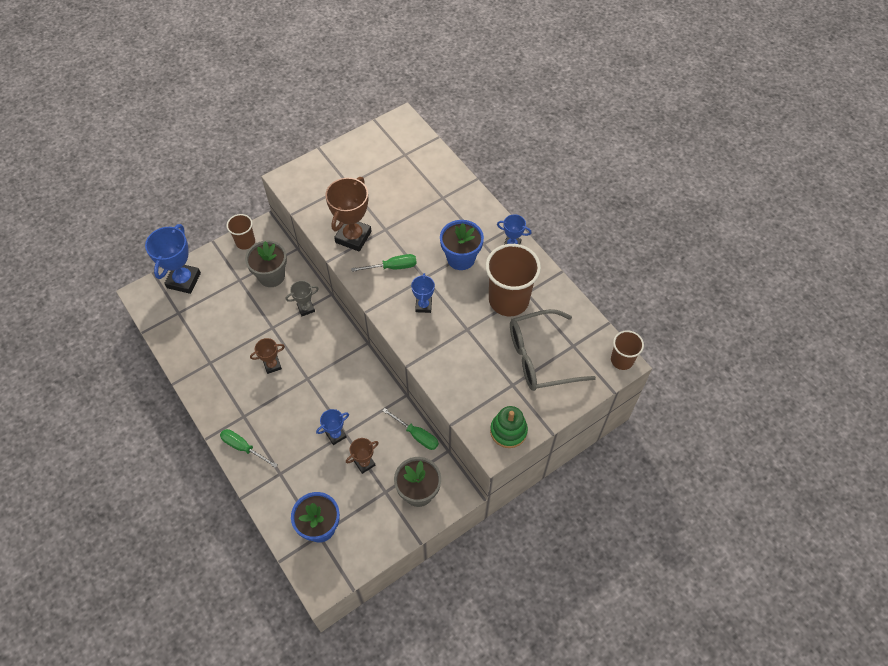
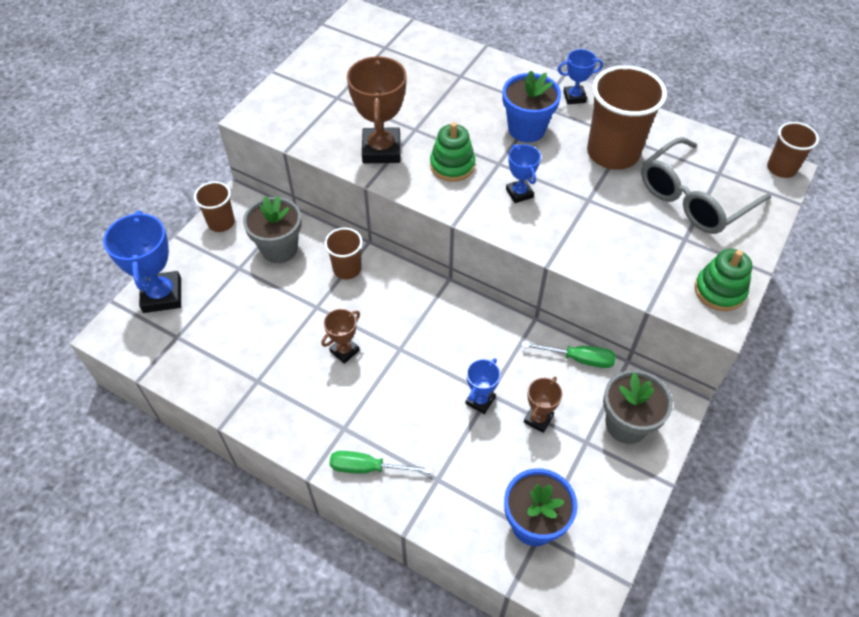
camera: 25 degrees left, 5 degrees down
(306, 308) = (347, 269): grey trophy -> brown cup
(392, 267) = (452, 165): green screwdriver -> green stacking toy

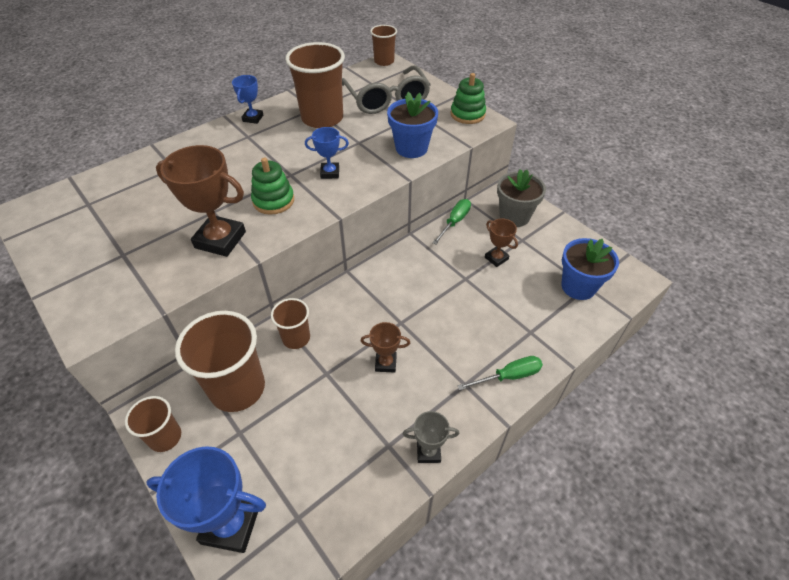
camera: 70 degrees left, 5 degrees down
(259, 415) = (428, 452): none -> grey trophy
(279, 248) = (237, 388): grey flower pot -> brown cup
(344, 351) = (385, 363): brown trophy -> brown trophy turned 60 degrees counterclockwise
(368, 468) = (508, 376): green screwdriver -> green screwdriver turned 135 degrees counterclockwise
(480, 400) = (469, 286): blue trophy -> none
(526, 129) = (266, 150): blue flower pot -> blue flower pot (411, 148)

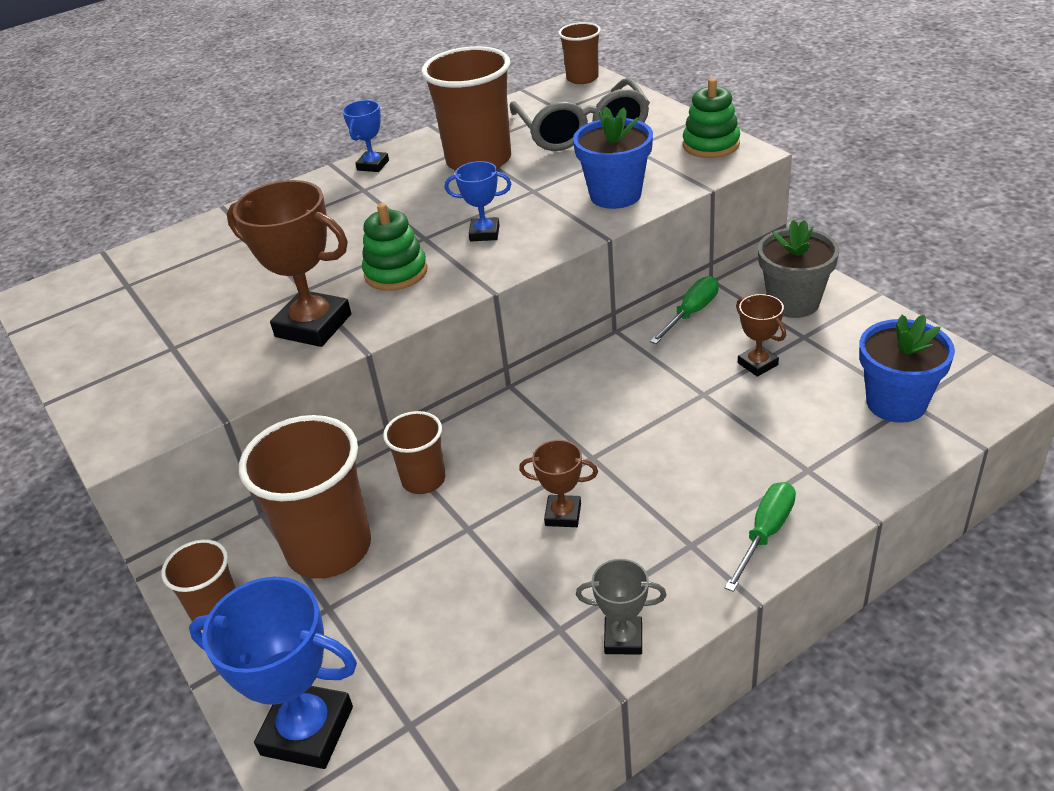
camera: 10 degrees right, 10 degrees down
(508, 376) = (765, 533): green screwdriver -> green screwdriver turned 45 degrees counterclockwise

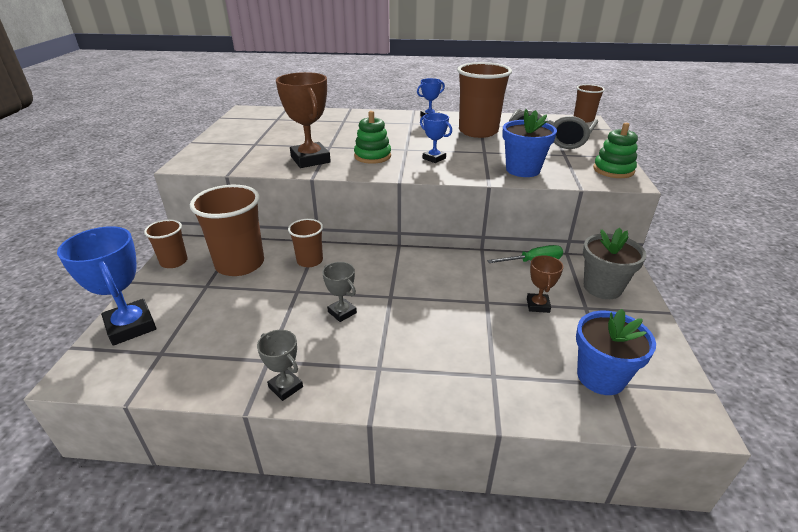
camera: 35 degrees right, 5 degrees down
(563, 514) = (342, 312): brown trophy -> grey trophy
(765, 533) = (423, 391): green screwdriver -> none

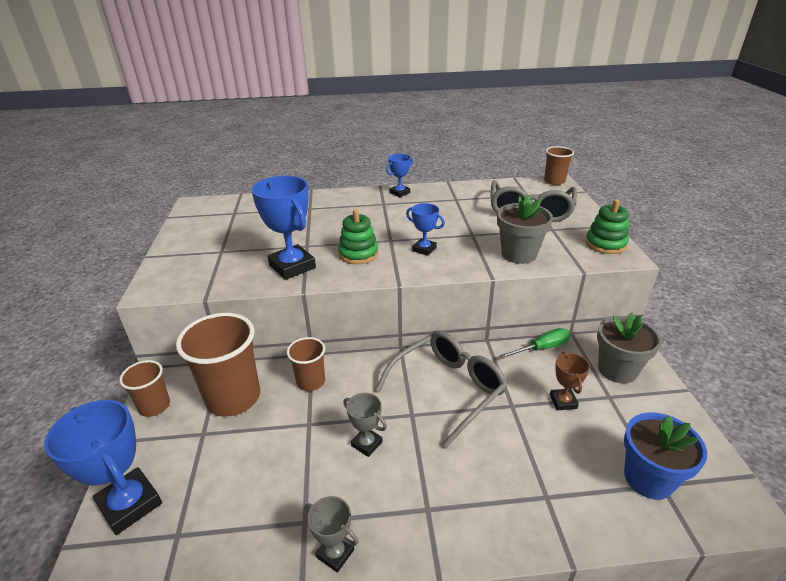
camera: 10 degrees left, 0 degrees up
(310, 159) = (292, 266): brown trophy -> blue trophy
(431, 281) = (448, 389): none -> grey glasses
(478, 131) = (456, 208): brown cup -> none
(522, 170) = (519, 254): blue flower pot -> grey flower pot

